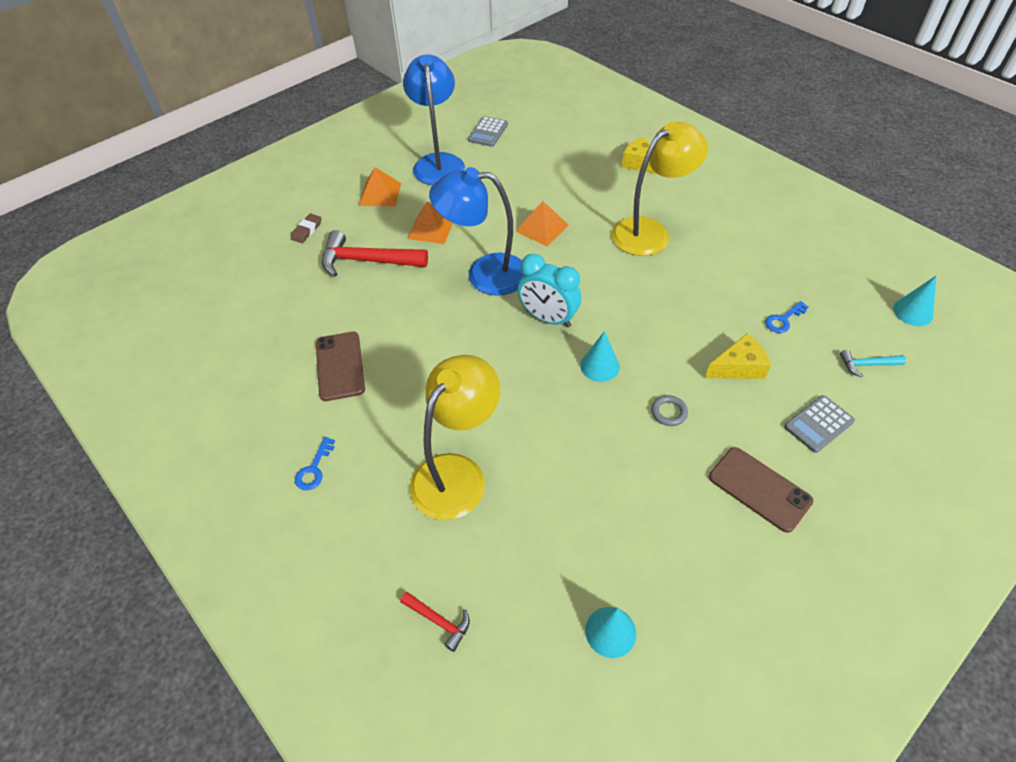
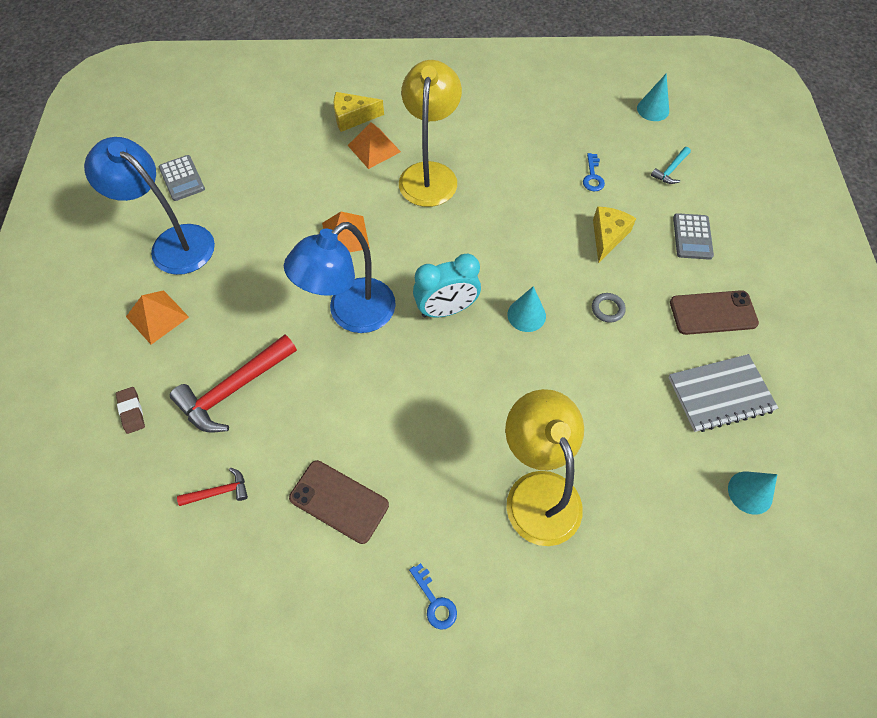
camera: 50 degrees left, 10 degrees up
(431, 228) = (251, 311): orange pyramid -> orange pyramid (374, 148)
(439, 621) = (659, 603): red hammer -> red hammer (219, 491)
(683, 546) = (720, 394): none -> grey notebook

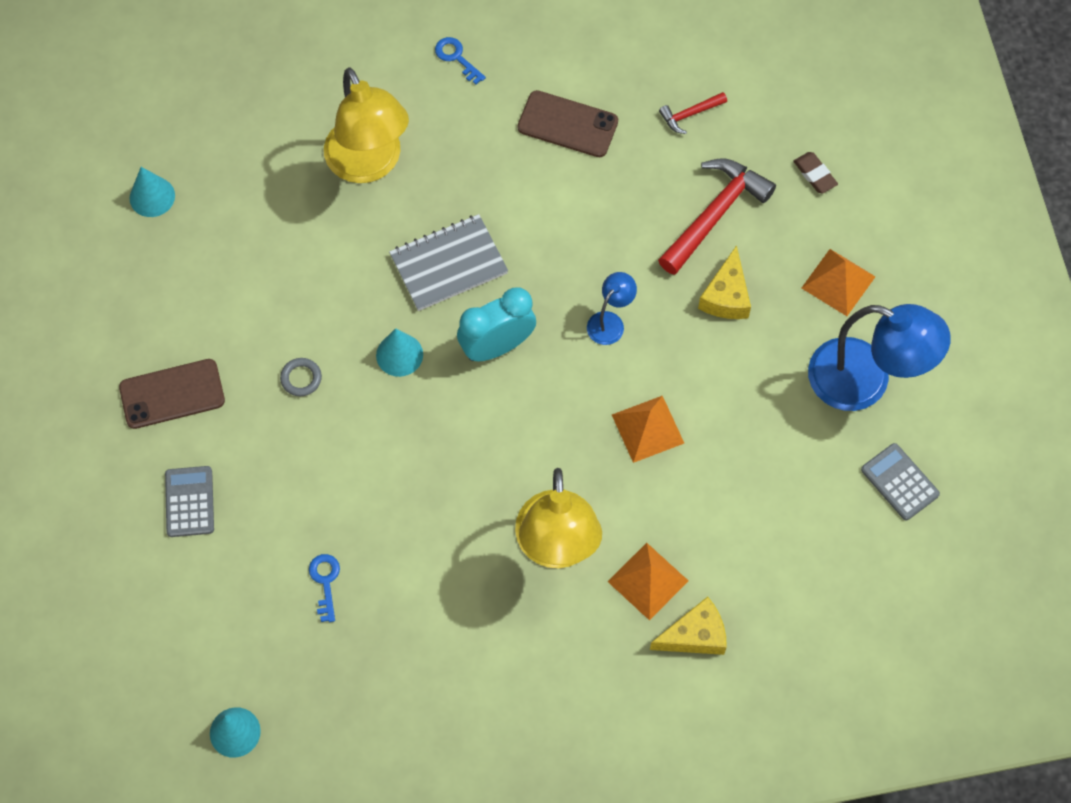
camera: 170 degrees right, 5 degrees up
(351, 314) = (610, 322): blue lamp -> blue lamp, size x0.47
(608, 236) = (302, 484): yellow cheese -> yellow cheese (726, 296)
(670, 170) = (213, 613): turquoise hammer -> none
(720, 394) = (173, 294): grey notebook -> grey notebook (448, 264)

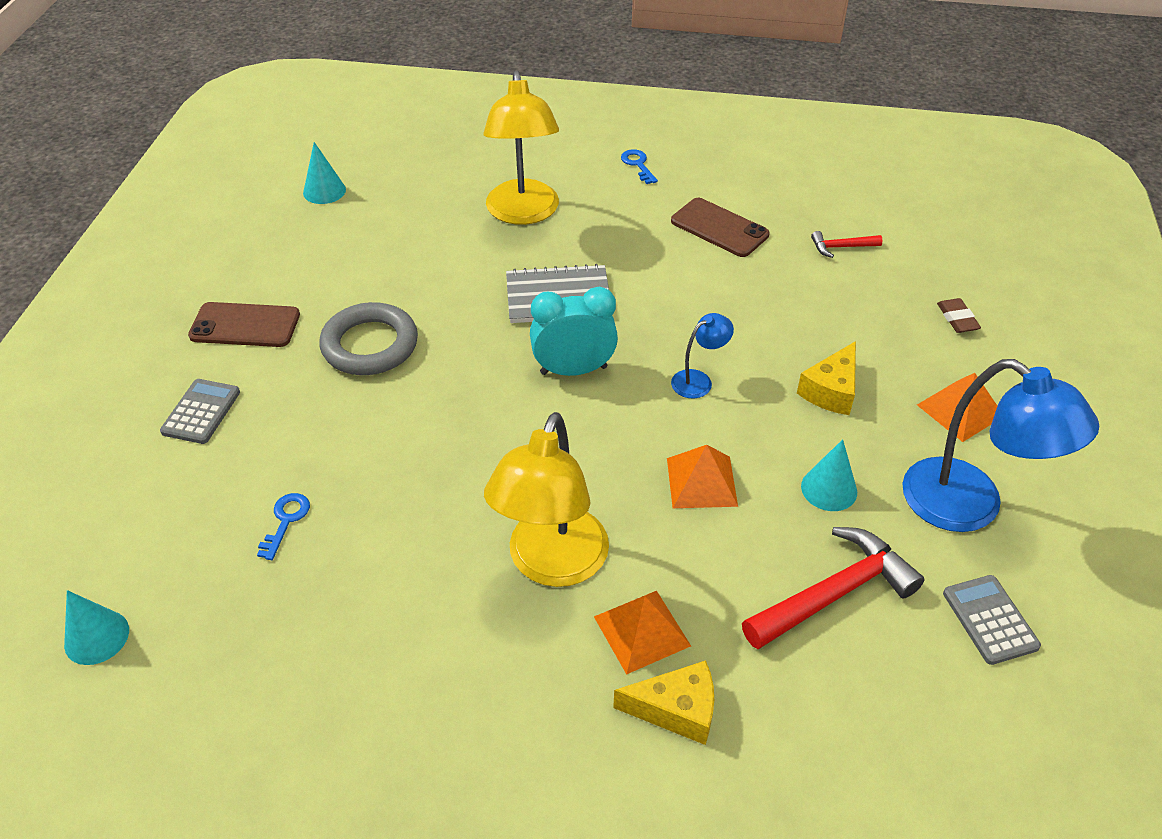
camera: 20 degrees right, 20 degrees down
(301, 378) = (370, 345): grey ring -> grey ring, size x2.25
(399, 355) = (474, 351): turquoise cone -> turquoise cone (829, 489)
(715, 214) = (841, 324): red hammer -> red hammer (834, 593)

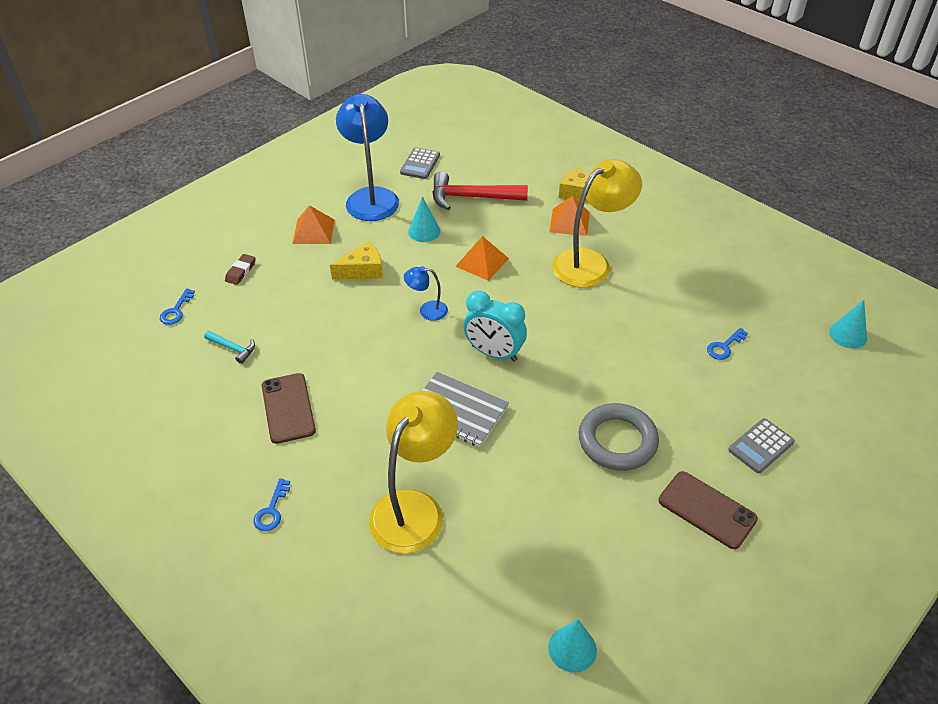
camera: 145 degrees left, 0 degrees up
(841, 247) = (233, 348): red hammer -> turquoise hammer
(949, 251) = (176, 311): none -> blue key

